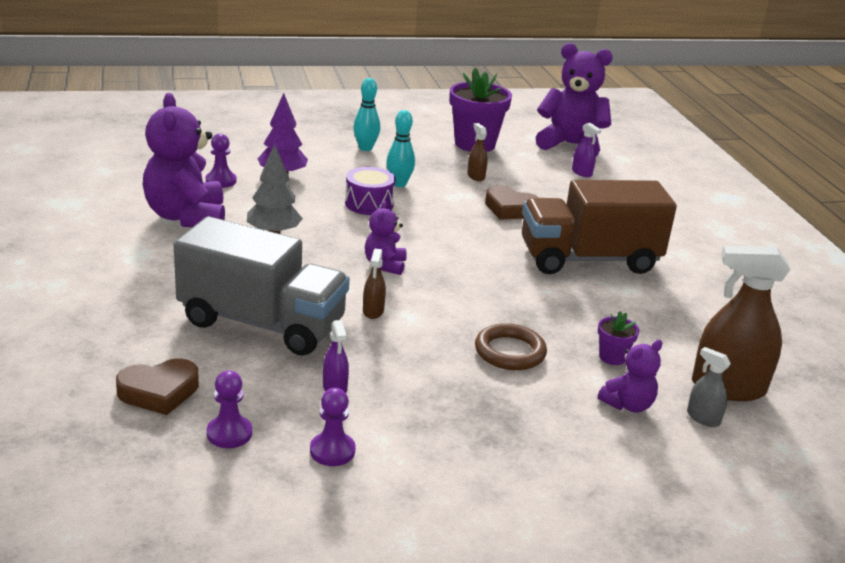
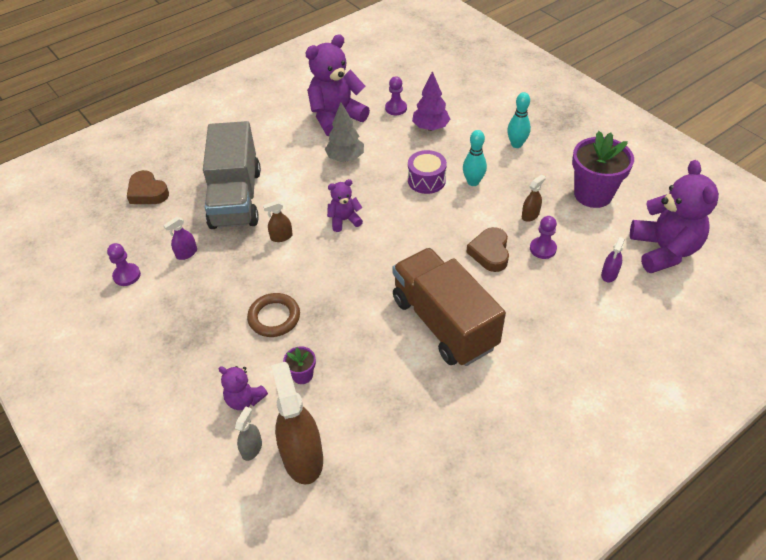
camera: 70 degrees right, 20 degrees up
(229, 433) = (124, 232): purple pawn -> purple pawn (543, 249)

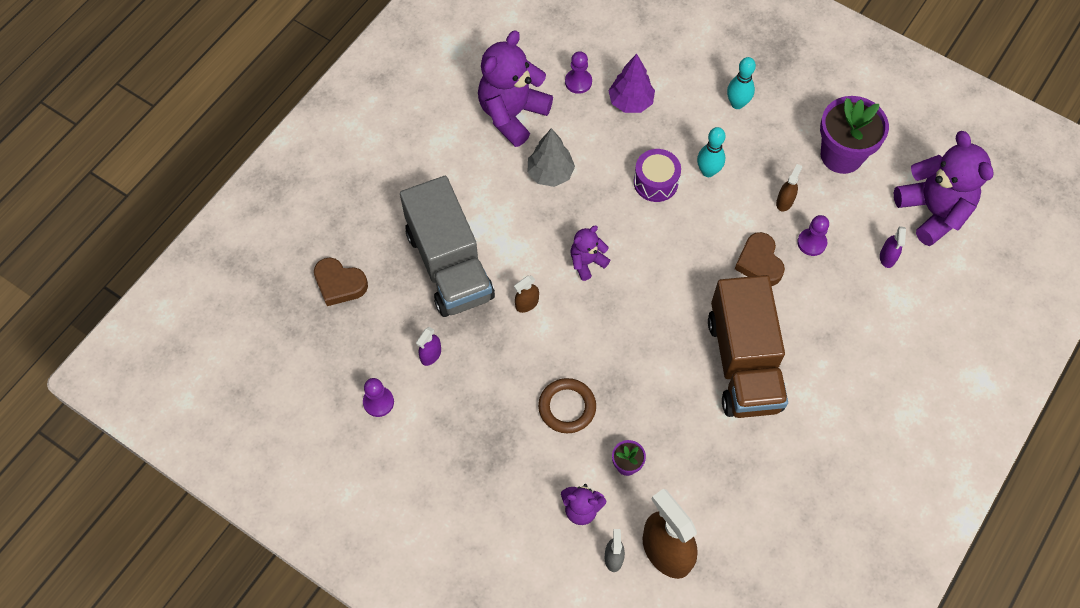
camera: 20 degrees left, 15 degrees up
(444, 323) = (743, 363): brown truck -> brown truck turned 135 degrees counterclockwise

